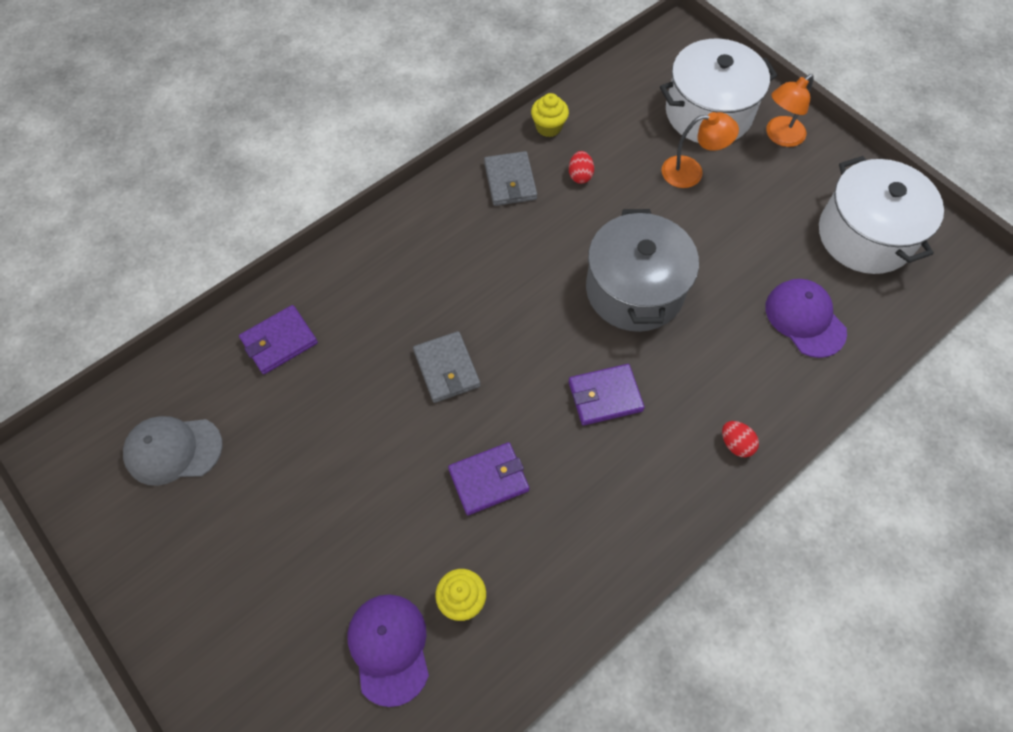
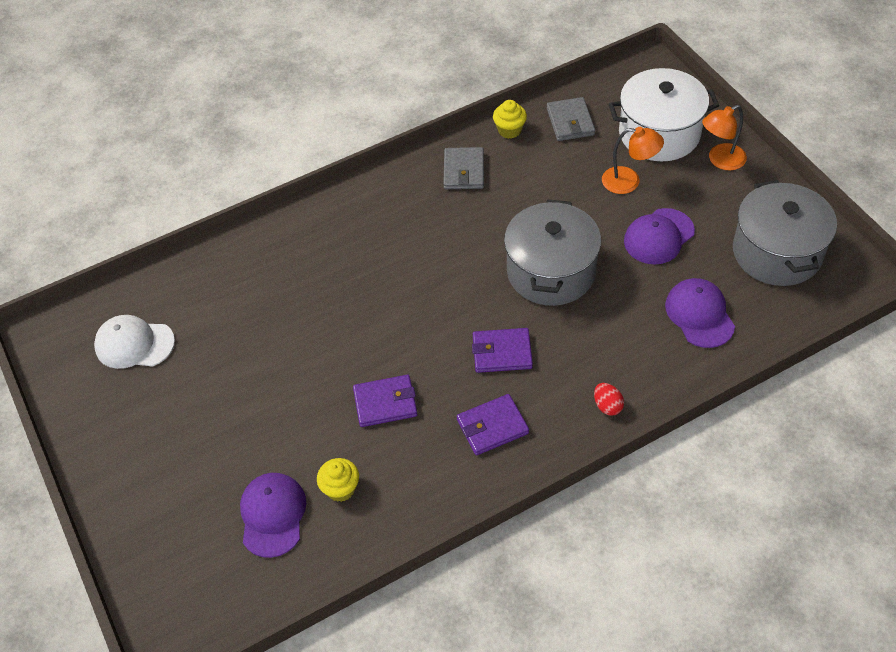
camera: 15 degrees right, 10 degrees down
(173, 450) = (134, 344): grey cap -> white cap
(279, 341) = (237, 274): purple wallet -> purple wallet (492, 427)
(446, 369) = (371, 313): grey wallet -> grey wallet (570, 122)
(580, 175) = (527, 173): red egg -> none
(738, 233) = (658, 236): none -> purple cap
(865, 235) = (777, 252): white pot -> grey pot

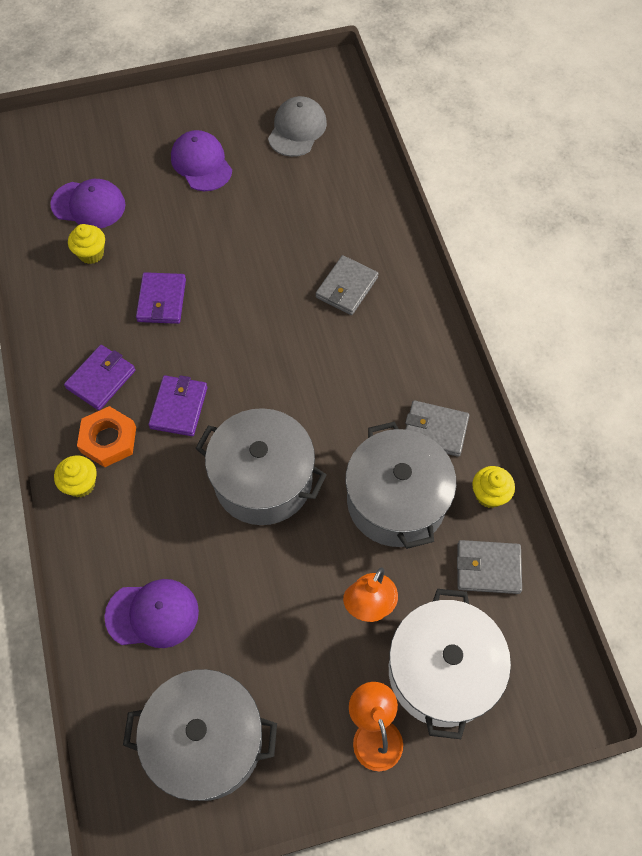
camera: 100 degrees right, 10 degrees up
(134, 344) = (297, 129): white cap -> grey cap
(333, 258) = (346, 287): none -> grey wallet
(492, 427) = (101, 379): purple wallet -> purple wallet turned 45 degrees clockwise
(536, 183) = (396, 501): none -> grey pot
(555, 398) = (108, 439): none -> orange nut
(607, 406) = (81, 484): red egg -> yellow cupcake
(658, 236) = (275, 610): purple cap -> purple cap (201, 163)

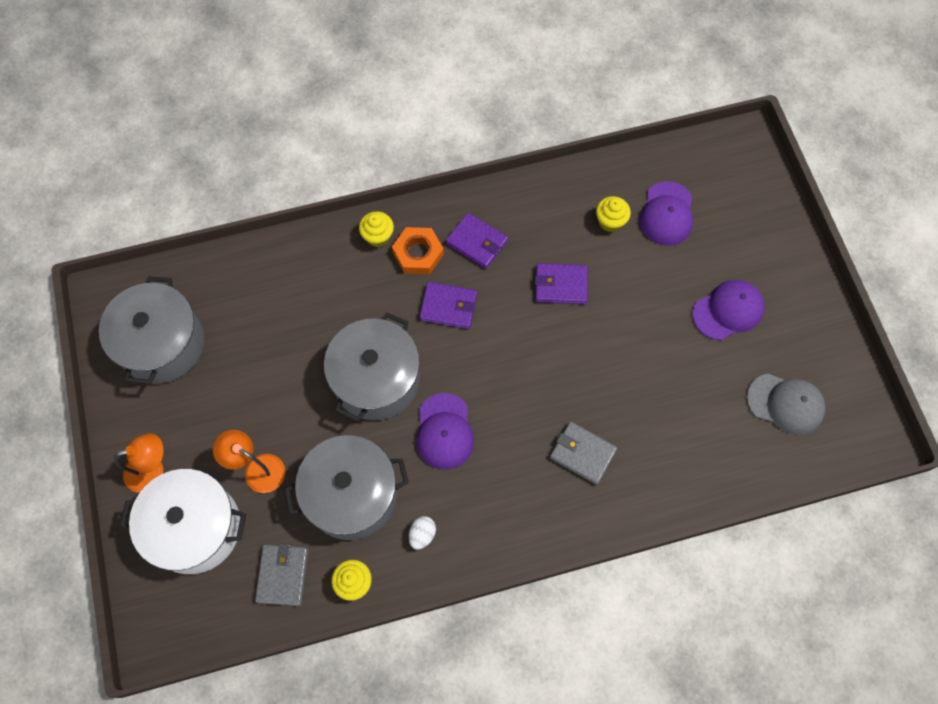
camera: 90 degrees right, 5 degrees up
(152, 614) = (264, 299): purple cap -> purple cap (444, 431)
(435, 430) = (422, 534): grey wallet -> white egg

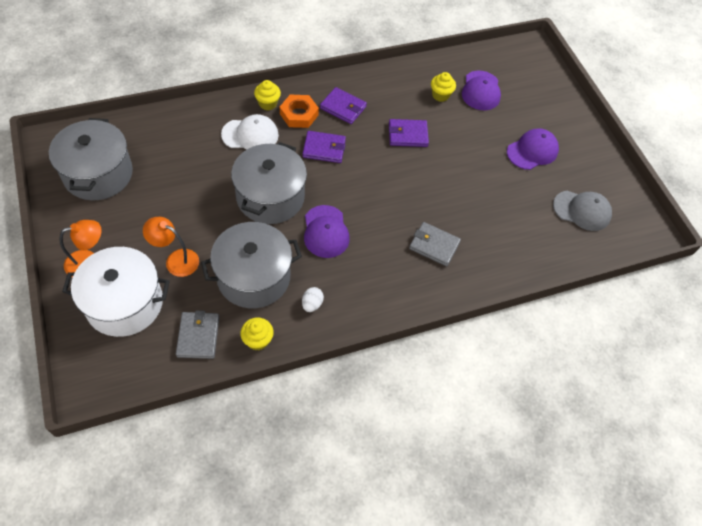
camera: 10 degrees left, 10 degrees down
(353, 285) = (250, 135): none -> white cap

